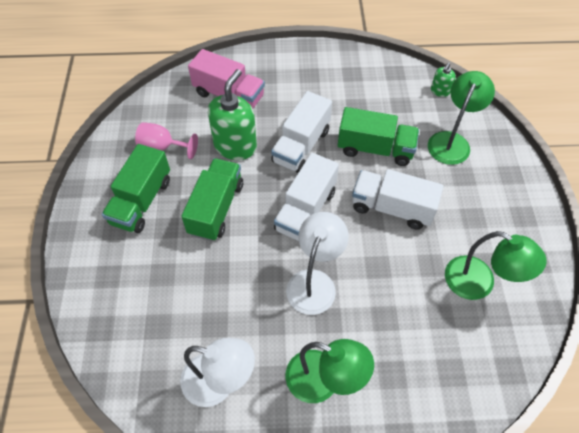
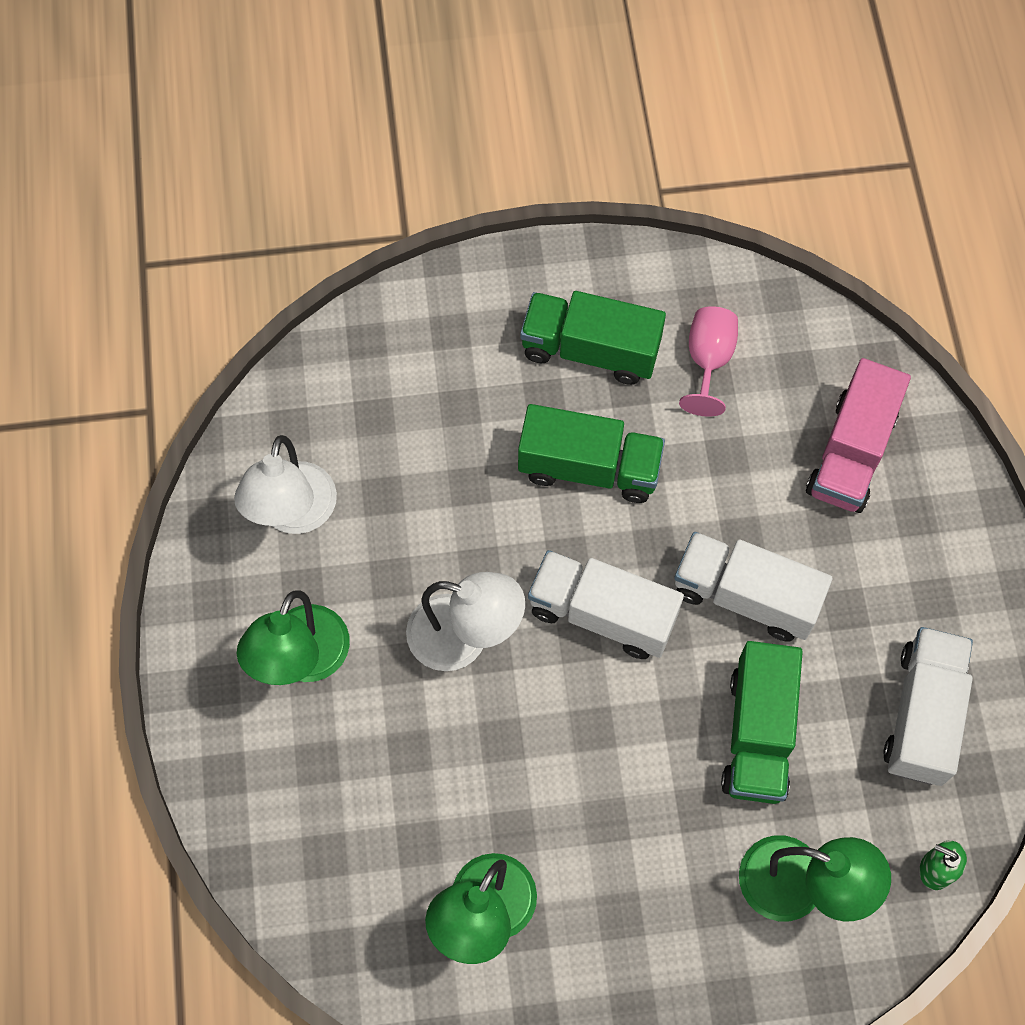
camera: 85 degrees right, 10 degrees up
(235, 146) = (727, 481): green soap dispenser -> none
(392, 208) = (624, 765): white truck -> white truck (922, 715)

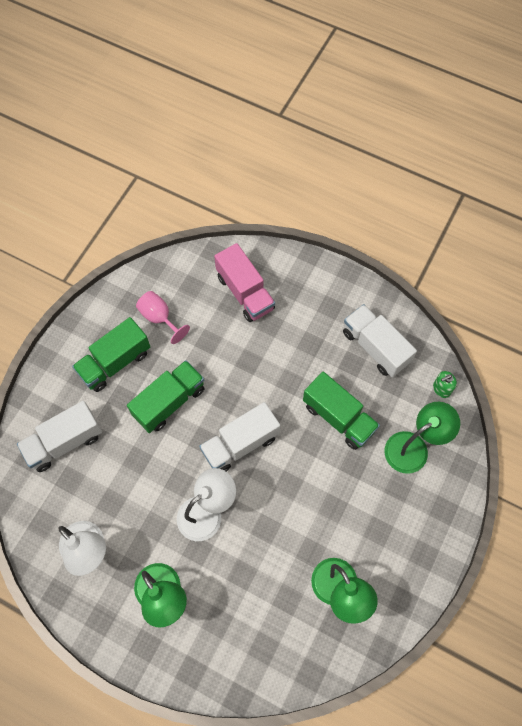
camera: 55 degrees left, 0 degrees up
(745, 596) = (276, 379): white truck -> white truck (64, 442)

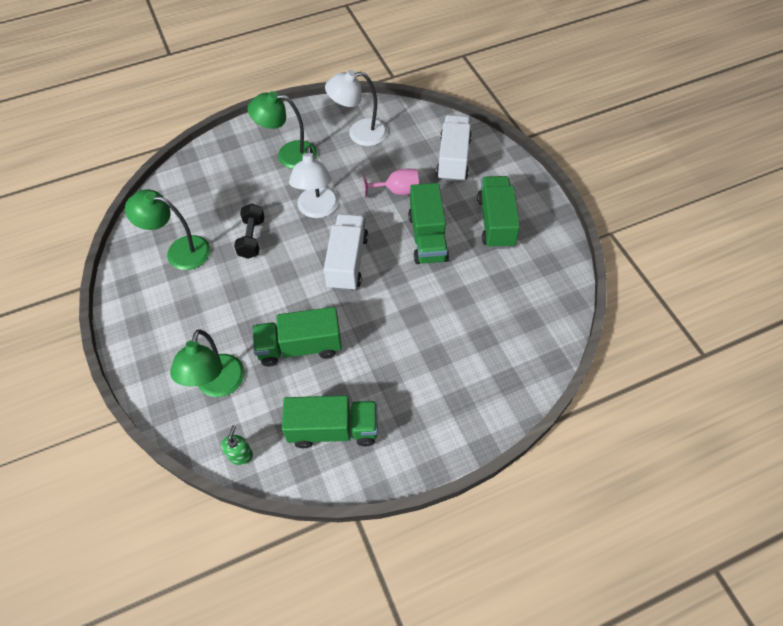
camera: 130 degrees right, 10 degrees down
(159, 318) = (514, 276): pink goblet -> pink goblet (397, 191)
(245, 292) = (486, 358): pink truck -> none
(278, 541) = (252, 238): none -> black dumbbell
(375, 347) = (333, 429): white truck -> green truck

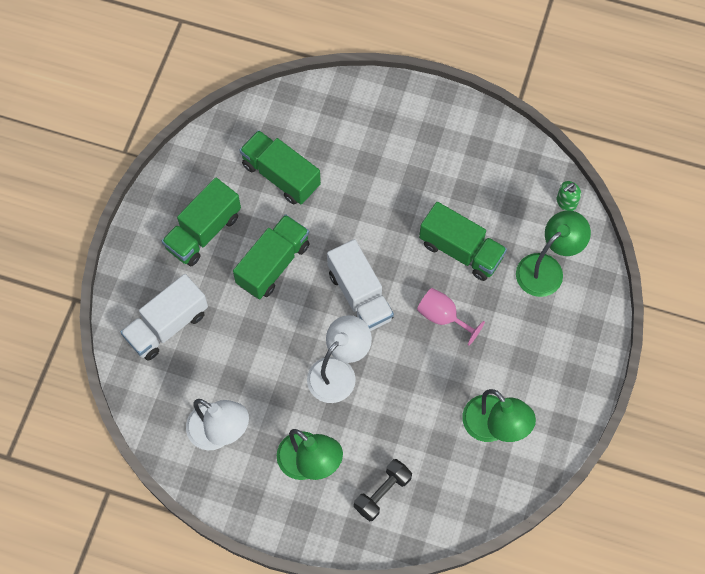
camera: 140 degrees left, 10 degrees up
(252, 238) = (420, 388): black dumbbell -> black dumbbell (382, 493)
(333, 429) = (487, 169): green truck -> green truck (281, 175)
(347, 262) = (360, 296): white truck -> white truck turned 75 degrees counterclockwise
(397, 191) = (251, 333): pink goblet -> pink goblet (443, 317)

